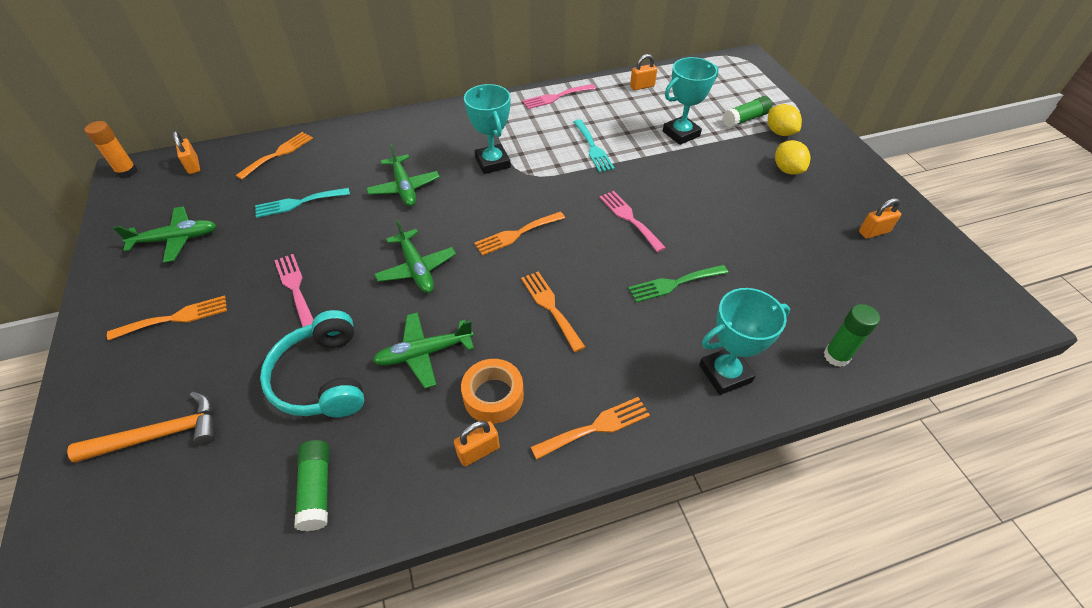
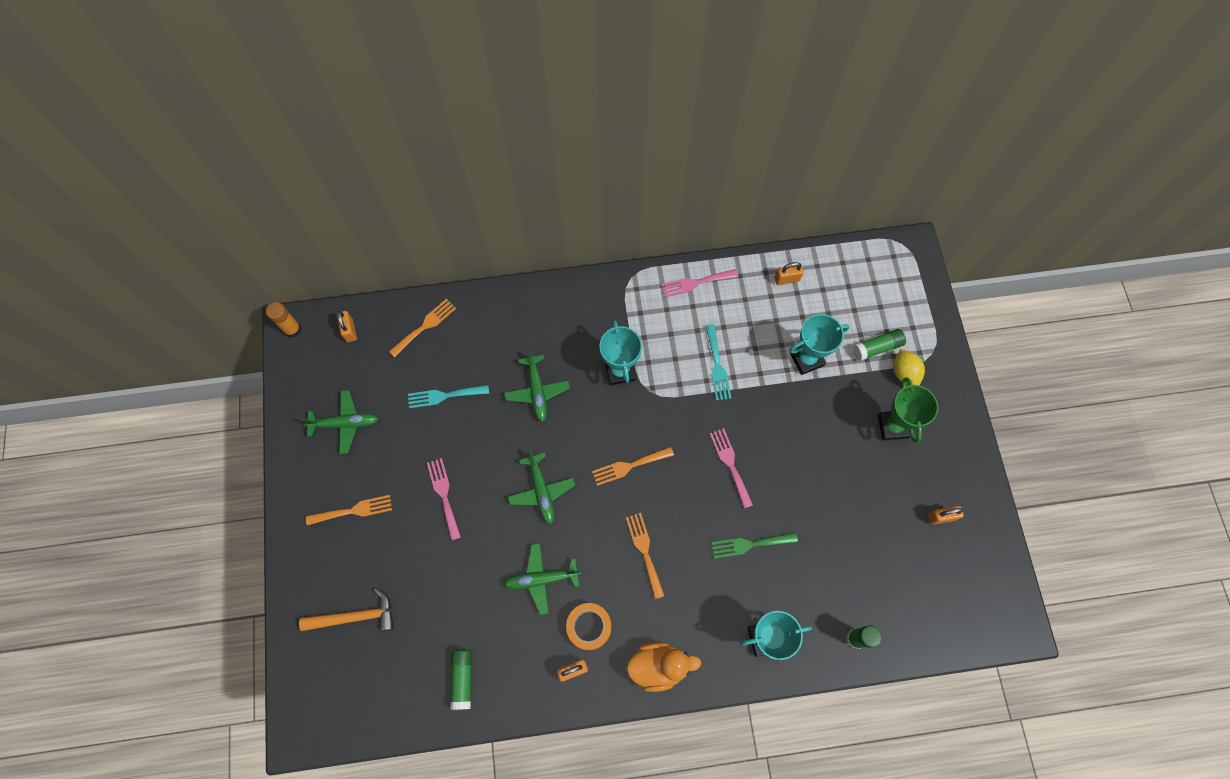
camera: 10 degrees right, 20 degrees up
(322, 378) = (466, 588): turquoise headphones -> none
(596, 427) = (658, 666): orange fork -> orange duck
(787, 170) = (892, 426): yellow lemon -> green trophy

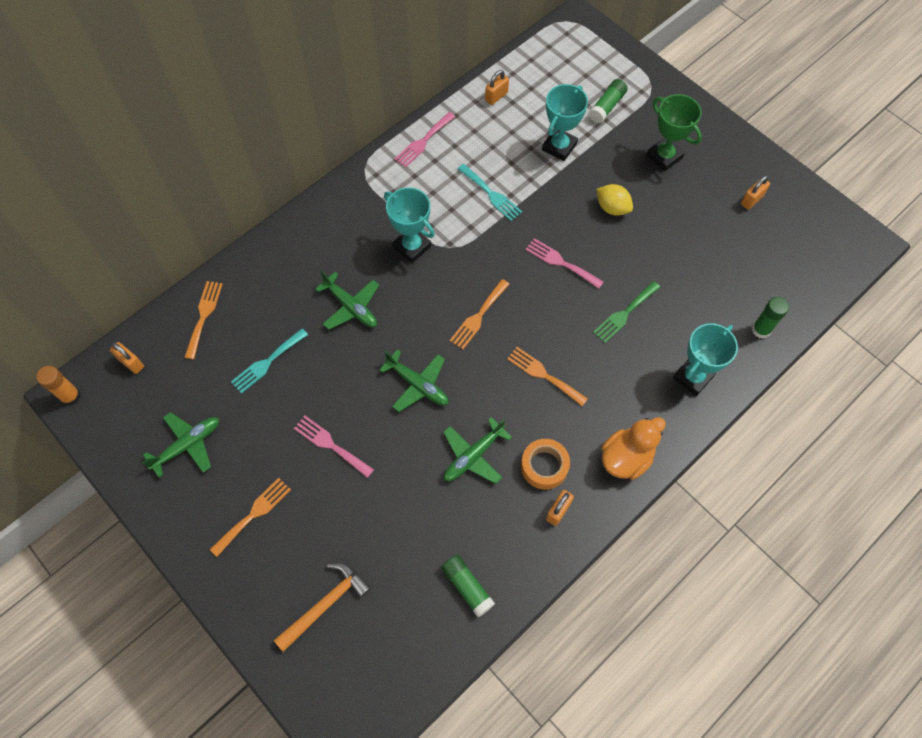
camera: 35 degrees left, 5 degrees down
(904, 373) = (642, 112): yellow lemon -> yellow lemon (612, 208)

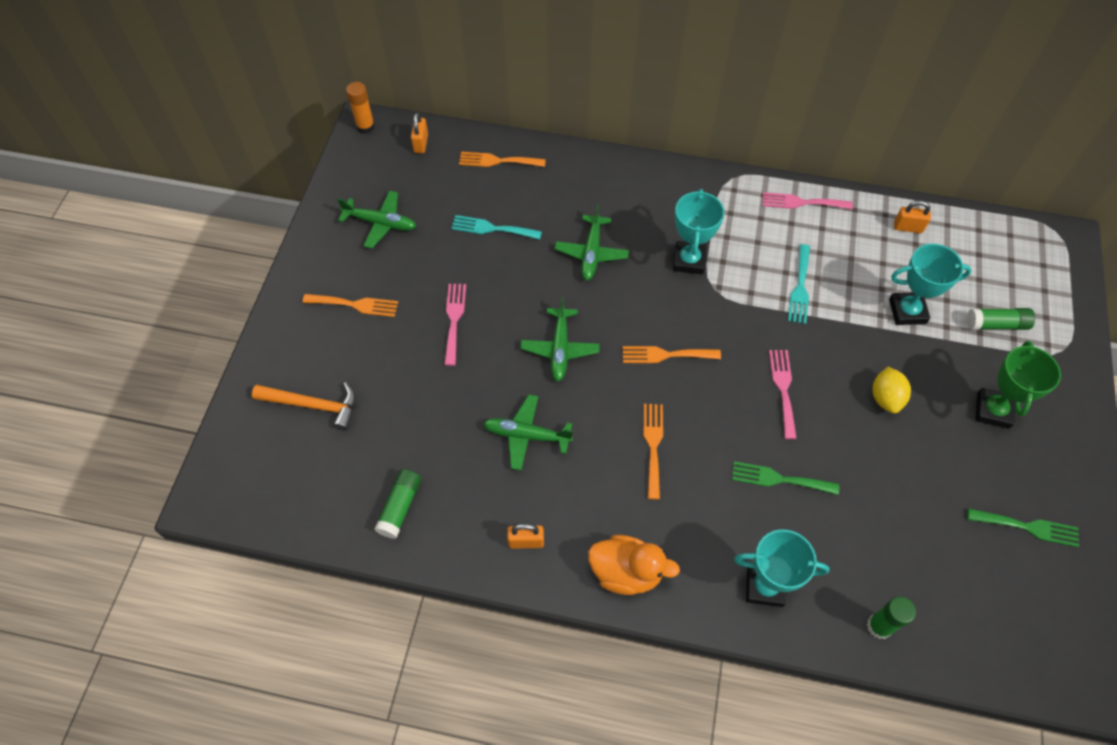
camera: 55 degrees right, 5 degrees down
(204, 316) = (498, 161): orange fork -> orange fork turned 150 degrees counterclockwise
(544, 466) = (561, 502): orange tape -> none
(751, 200) = (1028, 527): orange padlock -> green fork

